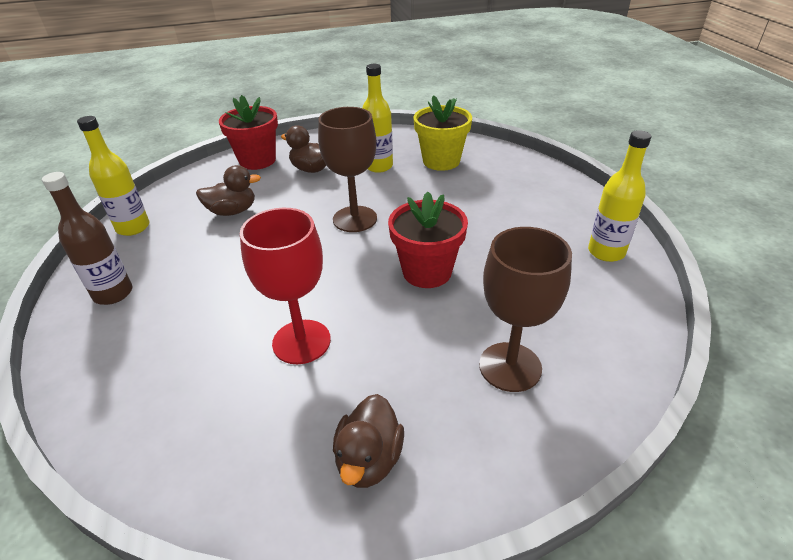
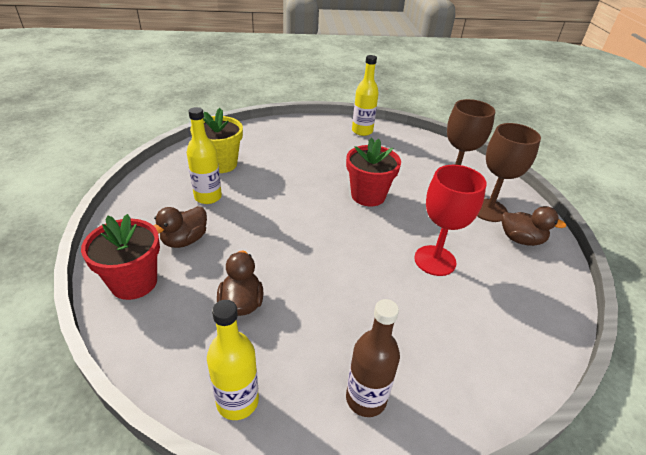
camera: 85 degrees left, 0 degrees up
(355, 219) = (290, 220): brown goblet -> brown goblet (488, 210)

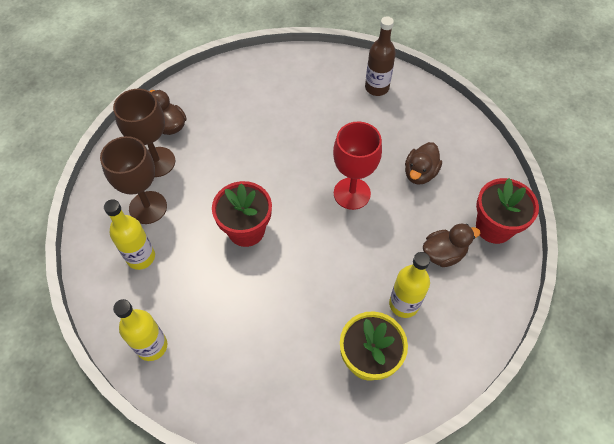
camera: 145 degrees left, 20 degrees up
(237, 401) = (447, 117): yellow bottle -> yellow bottle (141, 257)
(435, 260) = (256, 141): red goblet -> red goblet (352, 193)

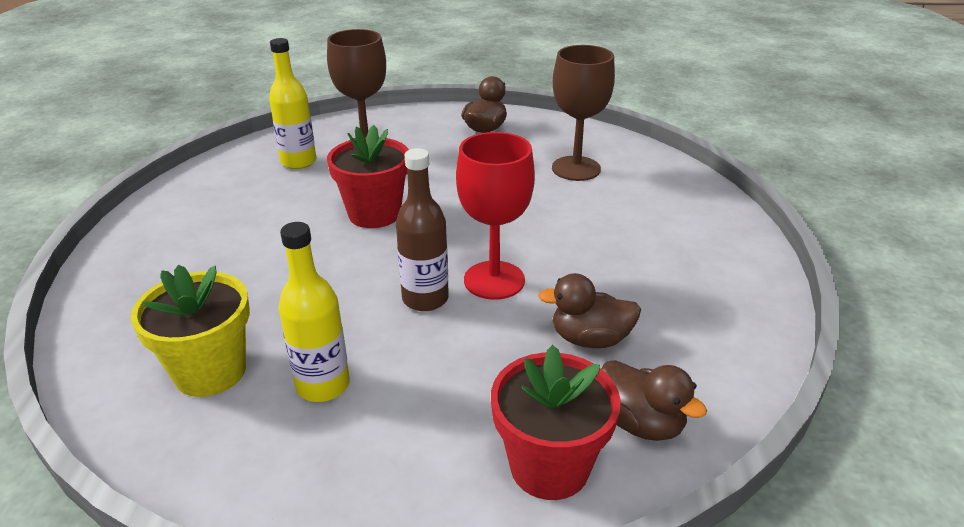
camera: 65 degrees right, 25 degrees down
(152, 346) = (187, 199): yellow bottle -> none
(157, 162) = (430, 136): brown goblet -> brown goblet (576, 168)
(377, 88) = (712, 252): brown bottle -> brown bottle (425, 299)
(443, 254) = (446, 409): brown duck -> brown duck (640, 423)

